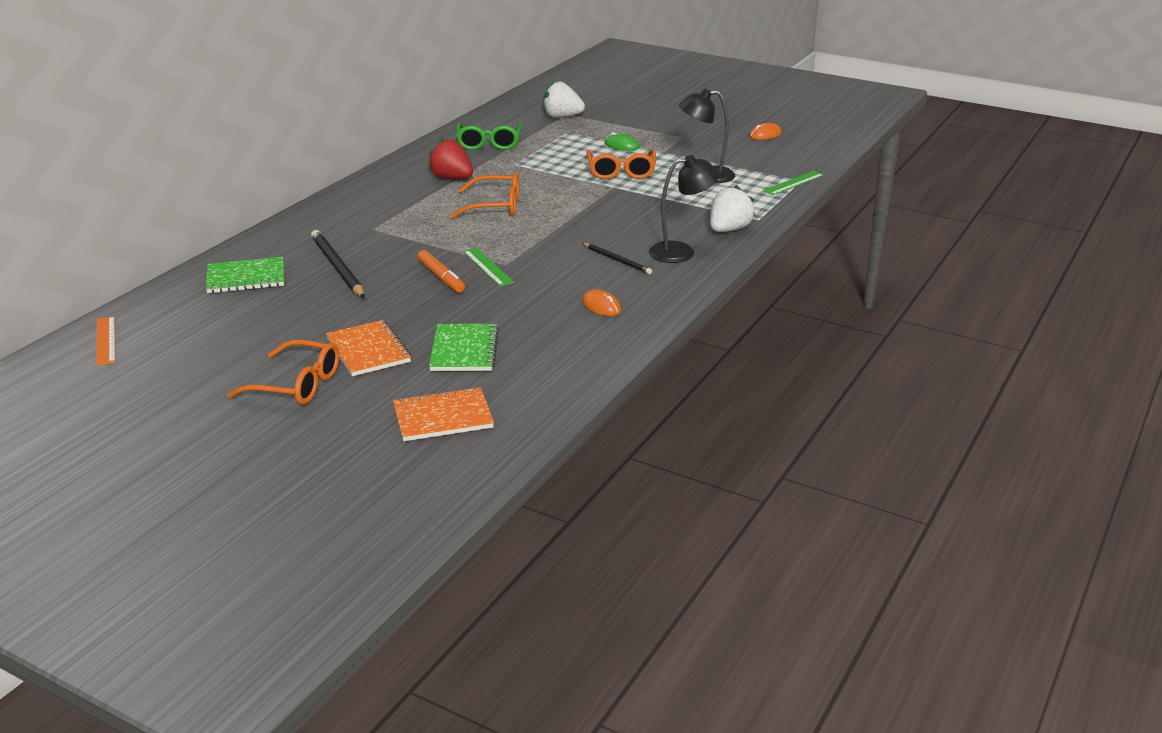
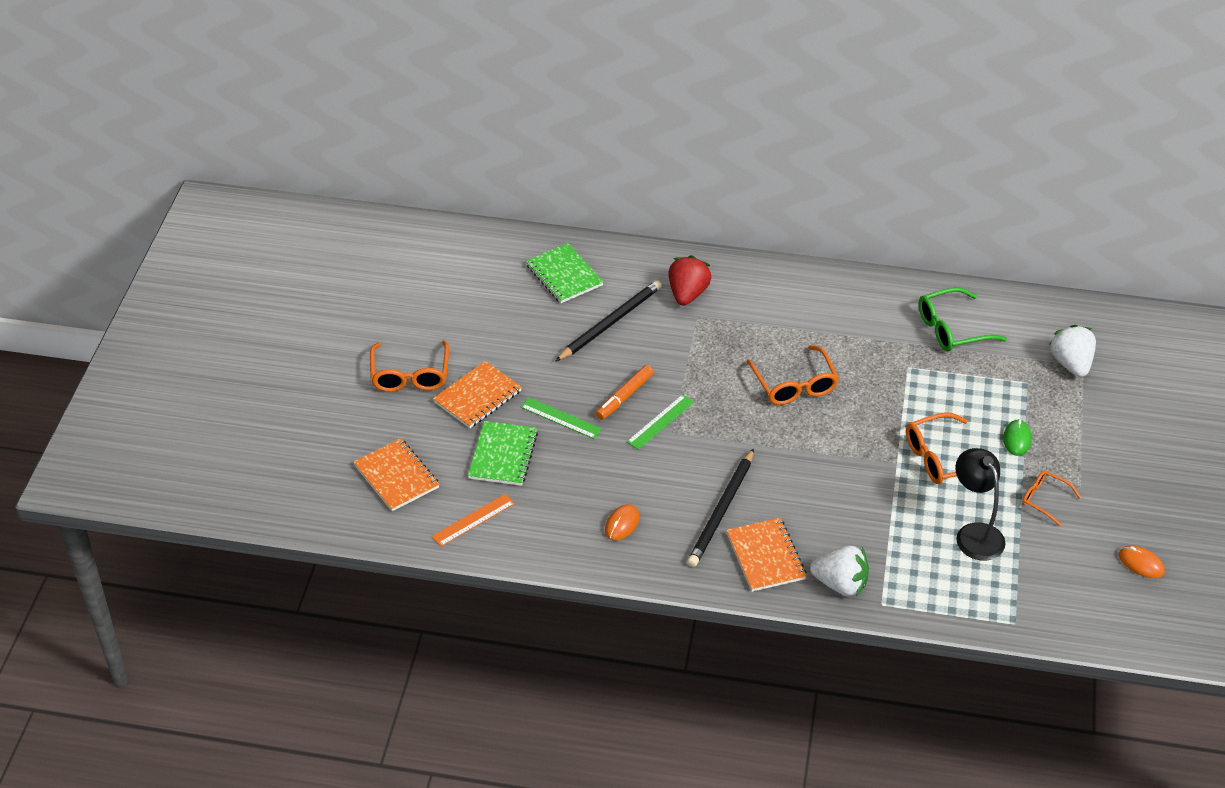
camera: 70 degrees right, 15 degrees up
(105, 340) = (430, 243): orange ruler -> orange ruler (473, 520)
(452, 178) = (842, 331): red strawberry -> red strawberry (687, 294)
(464, 350) = (503, 455): green notebook -> green notebook turned 60 degrees counterclockwise
(617, 260) = (721, 511): black pencil -> black pencil, size x1.69
(681, 252) = (765, 556): black lamp -> orange notebook
(687, 149) = (1044, 500): none -> orange glasses
(793, 183) = (1002, 618): green ruler -> green ruler (561, 418)

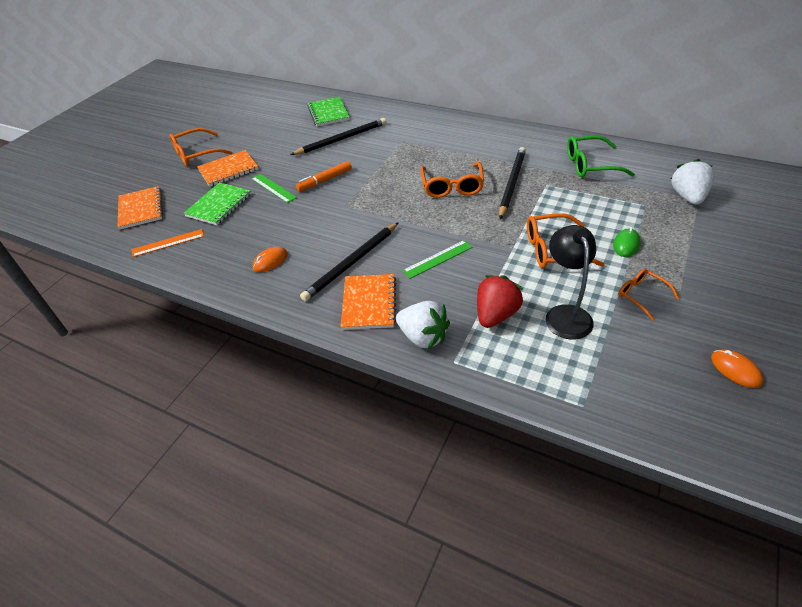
camera: 20 degrees right, 0 degrees up
(410, 375) = (196, 154): orange glasses -> orange glasses turned 45 degrees clockwise
(660, 422) = (340, 198): green ruler -> green ruler (438, 259)
(687, 294) = (402, 129): red strawberry -> red strawberry (496, 315)
(866, 370) = (512, 183): none -> black pencil

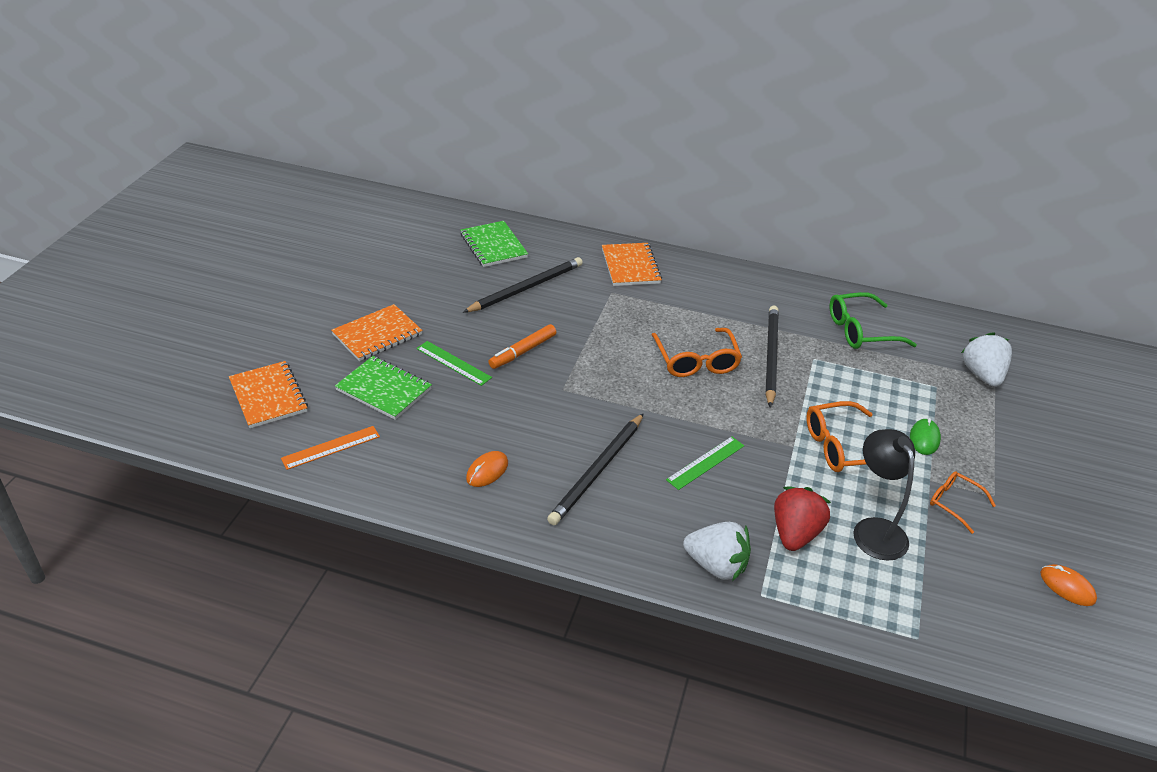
camera: 15 degrees left, 5 degrees down
(196, 154) = (319, 309): orange glasses -> none
(219, 205) = (384, 389): green notebook -> green notebook turned 75 degrees counterclockwise
(369, 303) = (636, 524): orange notebook -> orange notebook (630, 266)

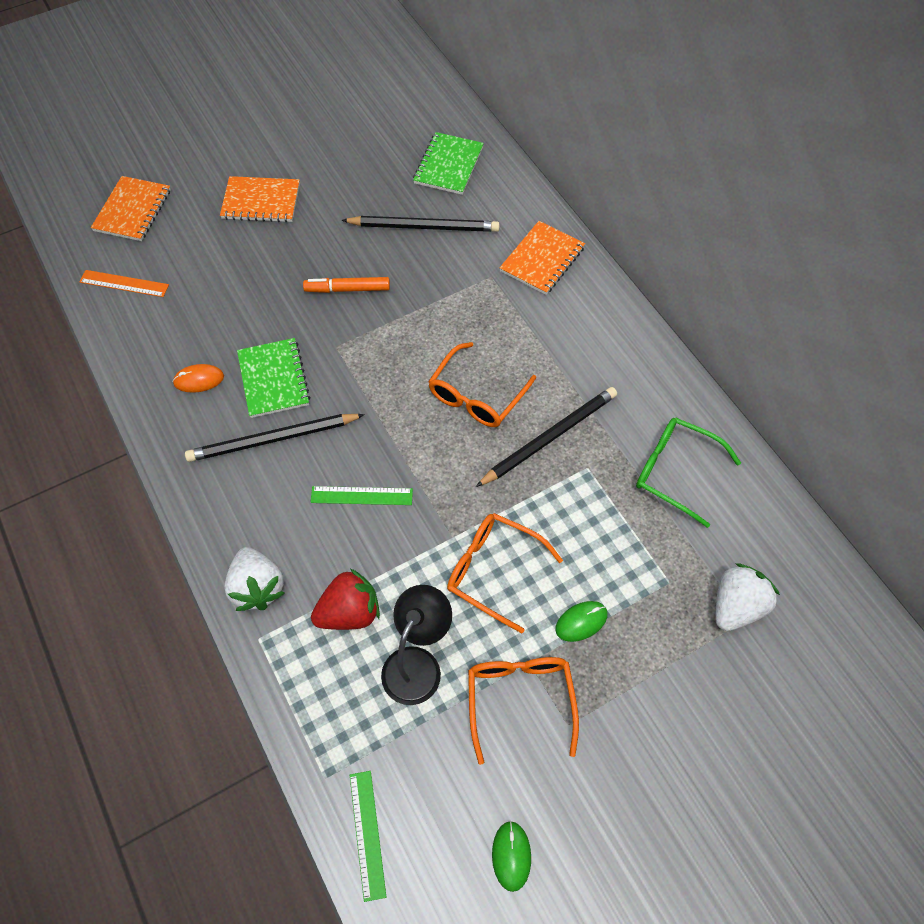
camera: 45 degrees right, 20 degrees up
(384, 389) = (210, 256): green notebook -> green notebook (273, 379)
(453, 363) = (285, 265): green ruler -> green ruler (367, 834)
(954, 503) = (520, 700): orange glasses -> orange glasses, size x1.63
(1067, 587) = (511, 856): orange mouse -> green mouse

